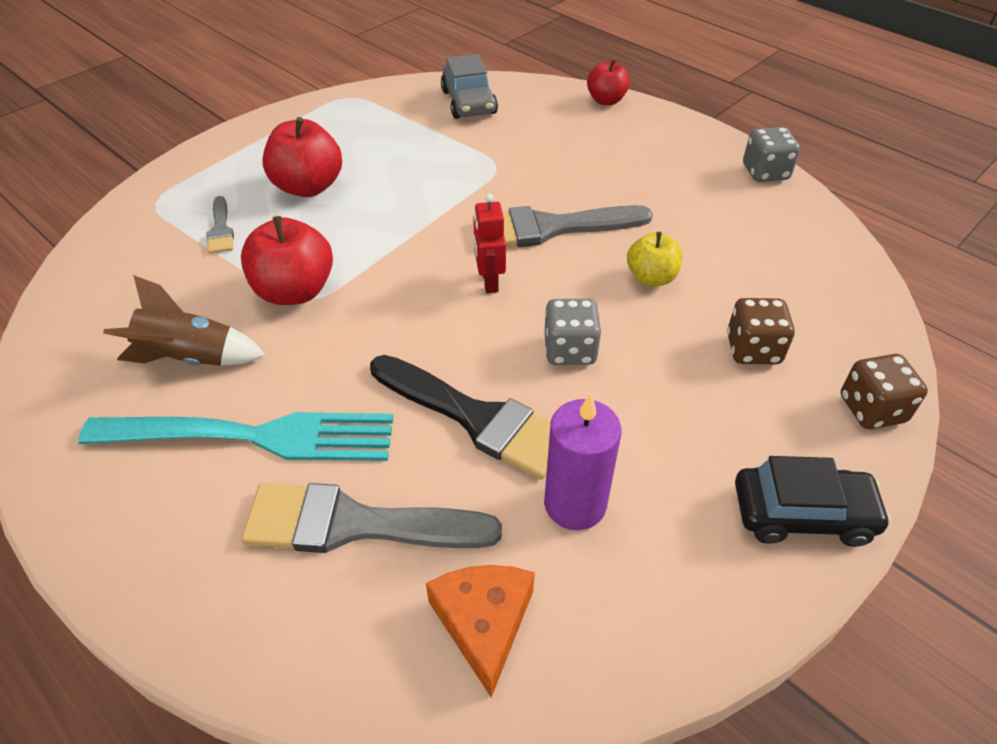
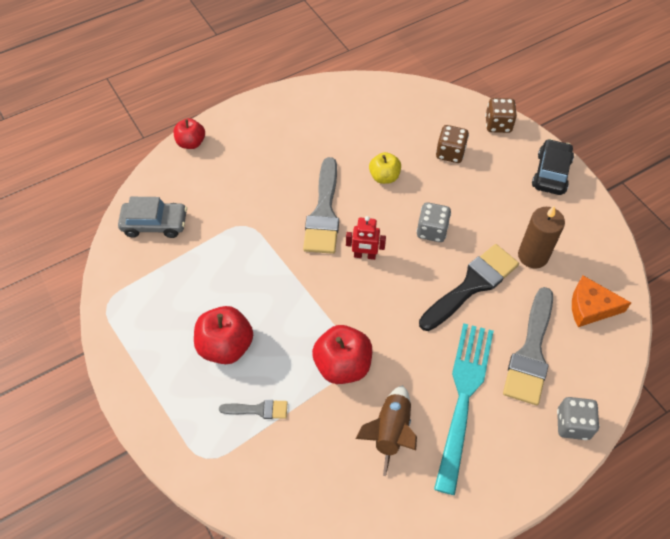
camera: 75 degrees left, 10 degrees up
(575, 504) = (533, 256): purple candle -> brown candle
(765, 172) = (306, 92): grey dice -> grey dice (572, 424)

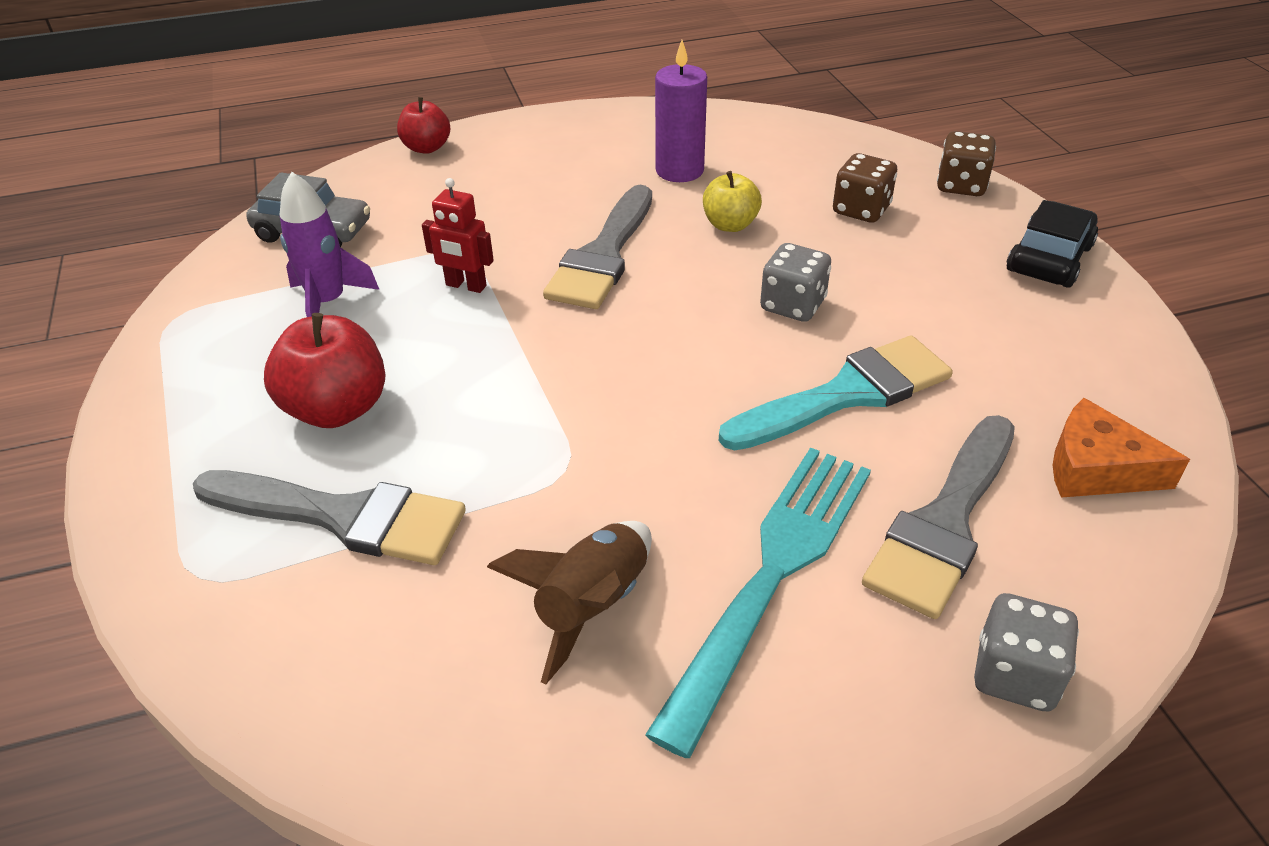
camera: 15 degrees right, 15 degrees down
(188, 275) = (328, 302): none -> purple rocket
(258, 409) = (344, 516): grey brush -> grey brush, size x2.01
(342, 365) = (540, 475): red apple -> none
(344, 138) = (679, 171): none -> purple candle
(364, 255) = (652, 321): red robot -> red robot (465, 286)
(472, 285) = (847, 394): black brush -> turquoise brush
(533, 256) = (985, 369): brown candle -> none

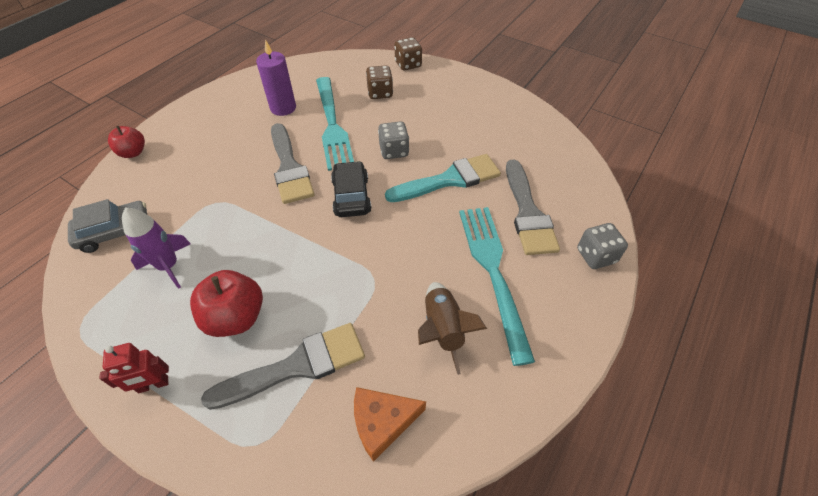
camera: 40 degrees left, 10 degrees up
(465, 286) = (236, 217): red robot -> red robot (153, 385)
(730, 225) = (332, 125): yellow apple -> turquoise fork
(847, 394) = (450, 179): turquoise brush -> turquoise brush turned 45 degrees clockwise
(1049, 259) = (467, 84): black car -> black car (351, 196)
(1096, 468) = (553, 163): orange cheese -> orange cheese (382, 422)

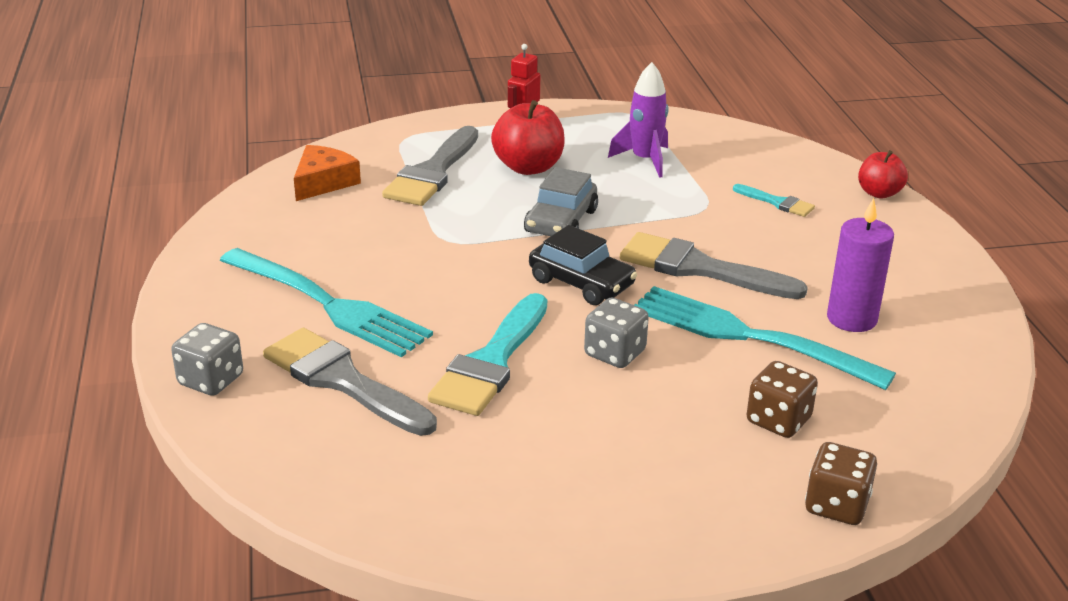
camera: 135 degrees right, 20 degrees down
(115, 232) = (738, 152): grey car -> grey car (561, 221)
(181, 180) = (777, 202): none -> turquoise brush
(443, 330) = (333, 243): brown rocket -> none

